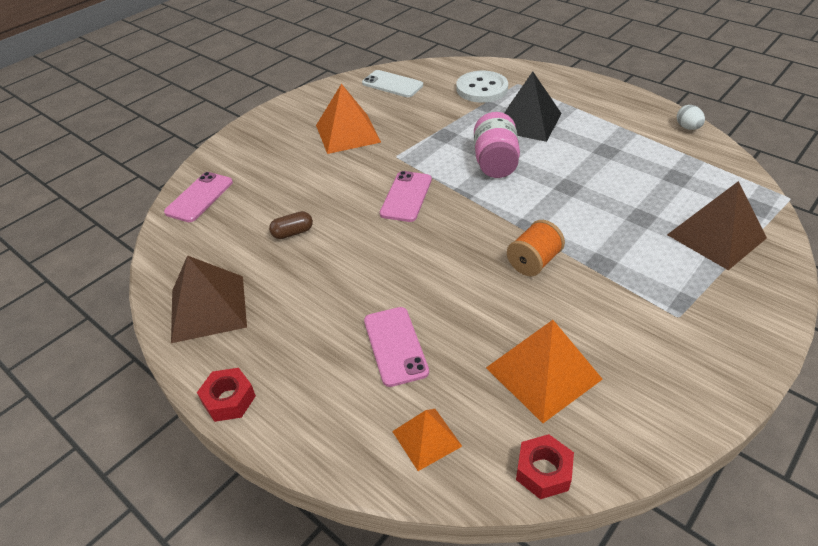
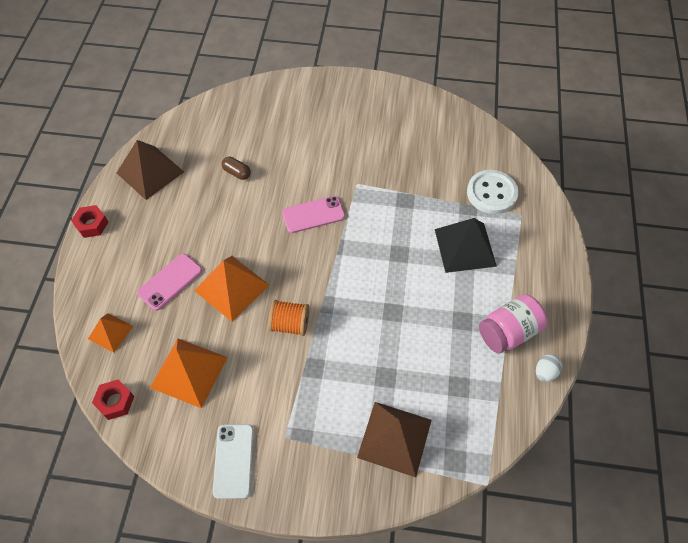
camera: 55 degrees right, 15 degrees up
(199, 197) = (240, 103): pink phone -> none
(347, 133) = (364, 140): orange pyramid -> orange pyramid (231, 287)
(392, 84) = (451, 130): white phone -> white phone (234, 461)
(495, 162) = (392, 250): pink jar -> pink jar (508, 332)

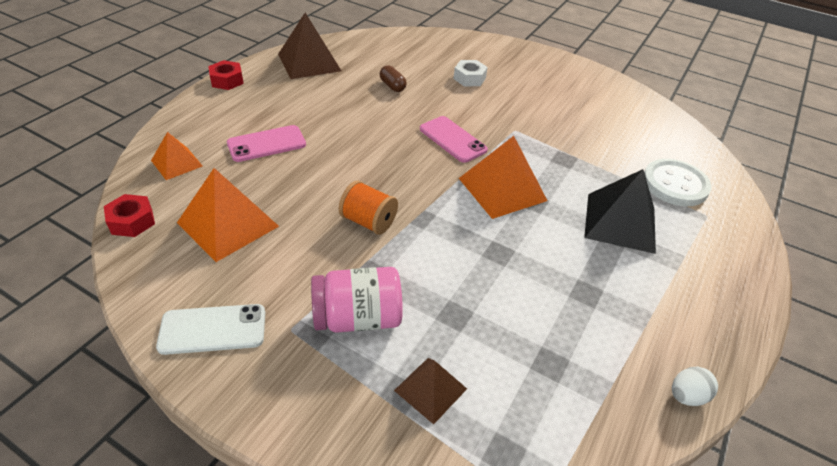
camera: 20 degrees right, 15 degrees down
(231, 287) = (326, 169): orange pyramid -> orange pyramid (502, 189)
(234, 461) = (213, 329): white phone -> white phone turned 60 degrees clockwise
(296, 137) = (469, 78): none -> white nut
(313, 215) = (452, 139): pink phone -> pink phone turned 45 degrees clockwise
(394, 438) = (430, 389): brown pyramid -> brown pyramid, size x0.58
(508, 332) = (646, 328): pink jar -> pink jar (358, 318)

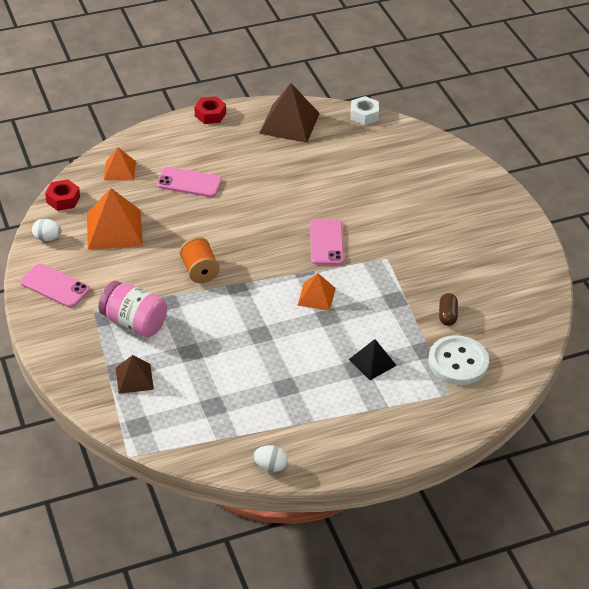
camera: 40 degrees right, 0 degrees up
(149, 275) = (47, 238): none -> white egg
(213, 329) = (55, 286): white phone -> pink phone
(392, 86) = (333, 175): brown capsule -> brown capsule (447, 315)
(469, 78) = (407, 196): white nut -> white nut (364, 115)
(502, 189) = (316, 296): orange pyramid -> orange pyramid, size x0.58
(620, 222) = (372, 362): black pyramid -> black pyramid, size x0.58

